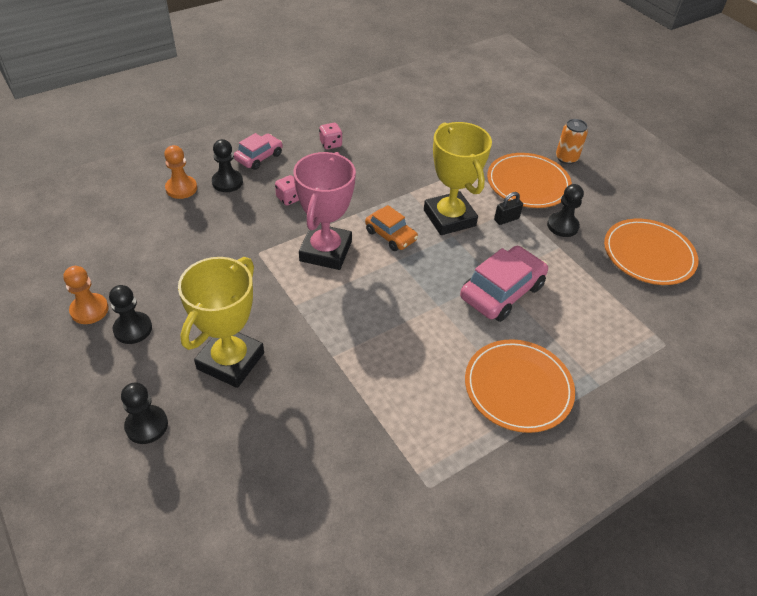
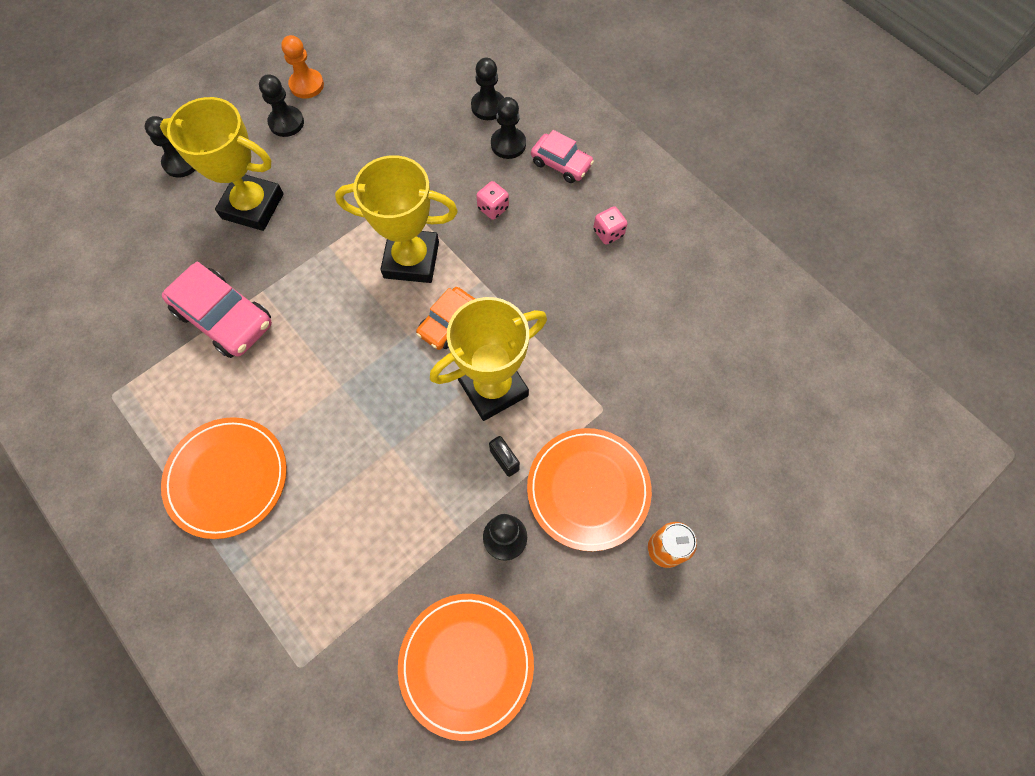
camera: 85 degrees right, 20 degrees up
(181, 188) = (488, 106): orange pawn -> black pawn
(325, 251) = (411, 260): pink trophy -> yellow trophy
(502, 291) = (370, 457): pink car -> pink car (224, 317)

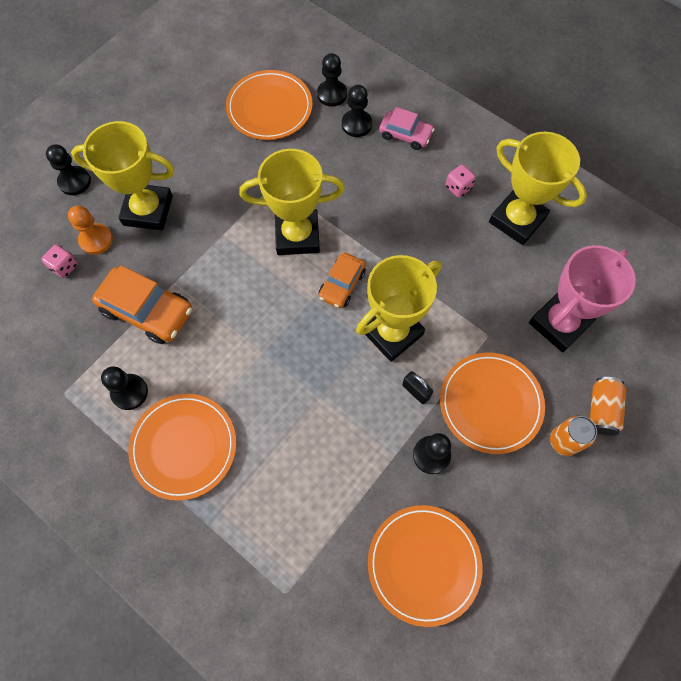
camera: 10 degrees left, 0 degrees up
(224, 317) = (147, 310): pink car -> orange car
(286, 123) = (159, 133): black pawn -> black pawn (129, 392)
(306, 85) = (169, 97): orange pawn -> orange pawn (96, 240)
(414, 112) = (269, 108): none -> orange plate
(493, 208) = (356, 181): pink dice -> pink dice (64, 267)
(668, 281) = (517, 220): none -> yellow trophy
(691, 409) = (559, 323): none -> pink trophy
(718, 520) = (601, 410): none -> orange can

